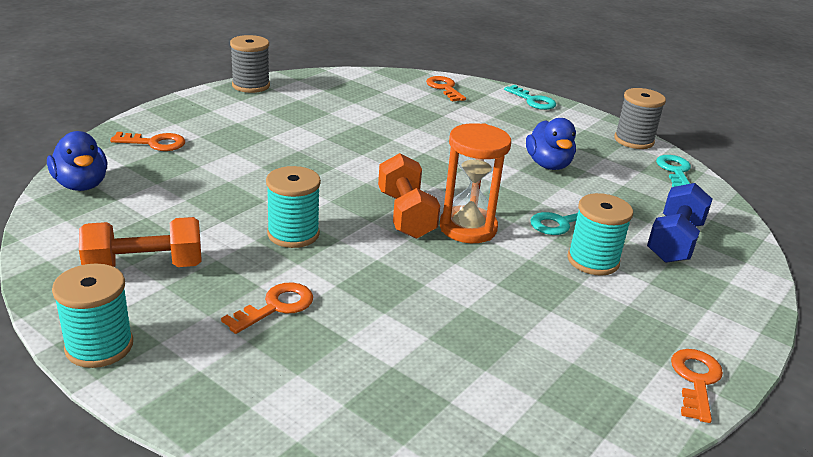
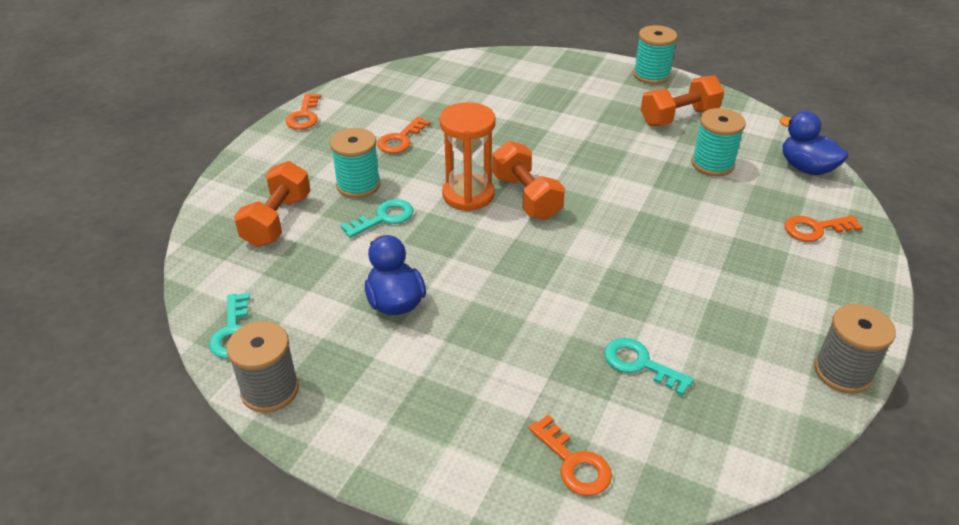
camera: 170 degrees right, 10 degrees up
(276, 306) = (576, 110): orange key -> orange key (400, 139)
(293, 234) = (604, 160): turquoise spool -> turquoise spool (712, 164)
(533, 101) = (420, 467): turquoise key -> turquoise key (640, 364)
(674, 241) = (277, 220): blue dumbbell -> orange dumbbell

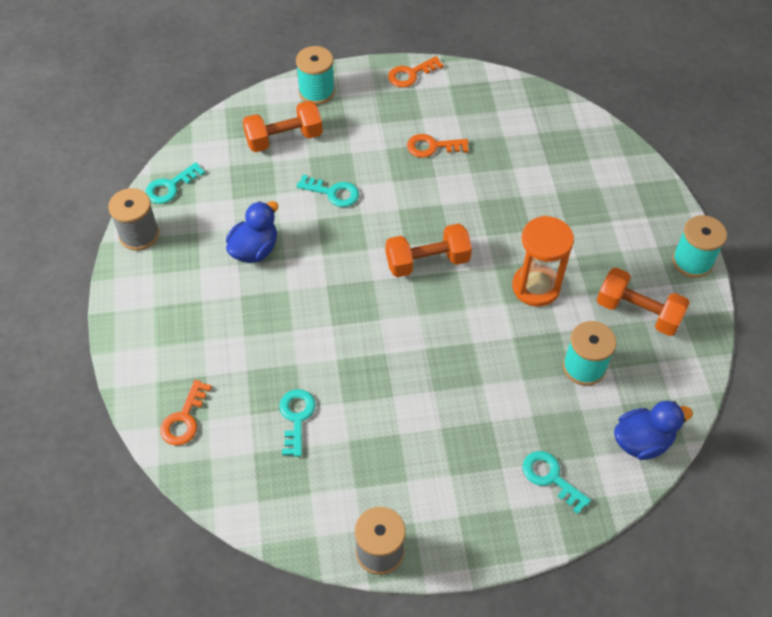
camera: 55 degrees right, 15 degrees up
(358, 185) = (357, 156): turquoise spool -> turquoise spool (316, 92)
(468, 195) = (399, 225): orange hourglass -> orange hourglass (536, 287)
(526, 197) = (427, 261): orange dumbbell -> orange dumbbell turned 45 degrees clockwise
(806, 168) = (642, 441): blue duck -> blue duck turned 60 degrees clockwise
(815, 229) = (550, 477): orange key -> turquoise key

